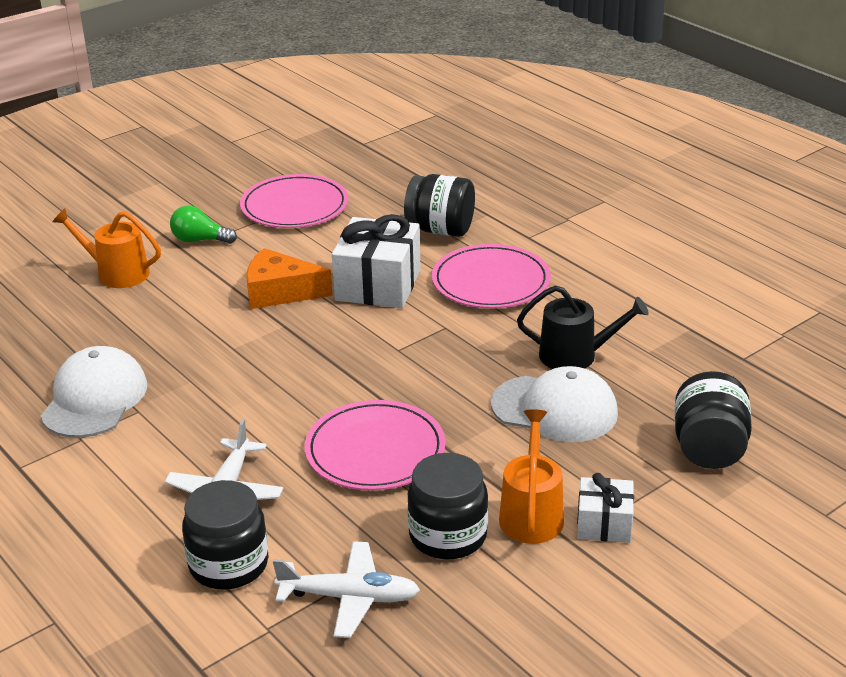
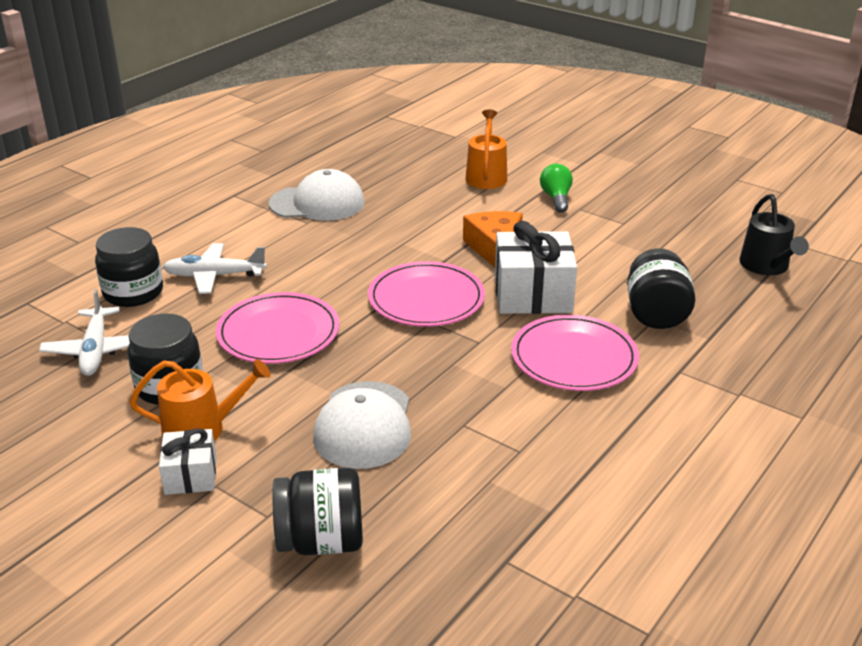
camera: 75 degrees right, 0 degrees up
(294, 206) = (643, 230): pink plate -> pink plate (426, 299)
(575, 356) = (461, 429): black watering can -> black watering can (766, 266)

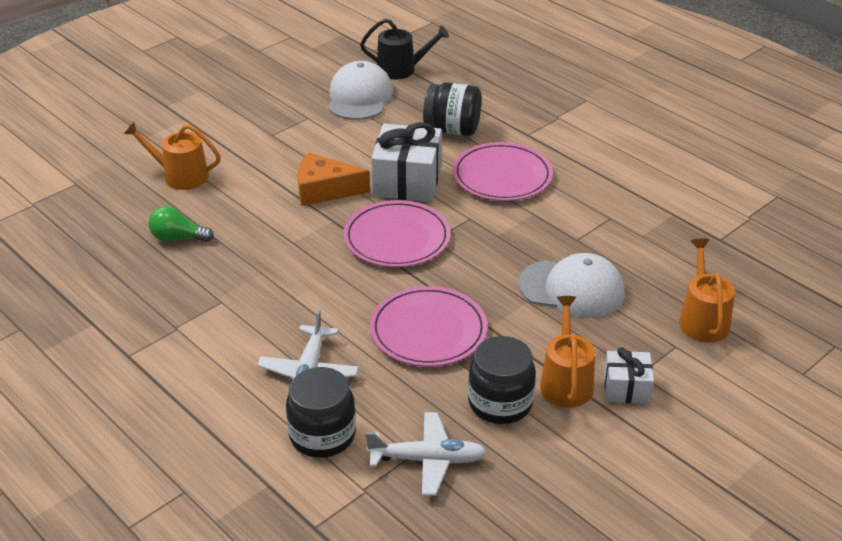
camera: 80 degrees left, 5 degrees up
(317, 203) = (182, 292): white cap -> white cap (359, 97)
(321, 541) = (702, 320): black jar -> orange watering can
(556, 198) = (247, 143): green light bulb -> green light bulb (178, 238)

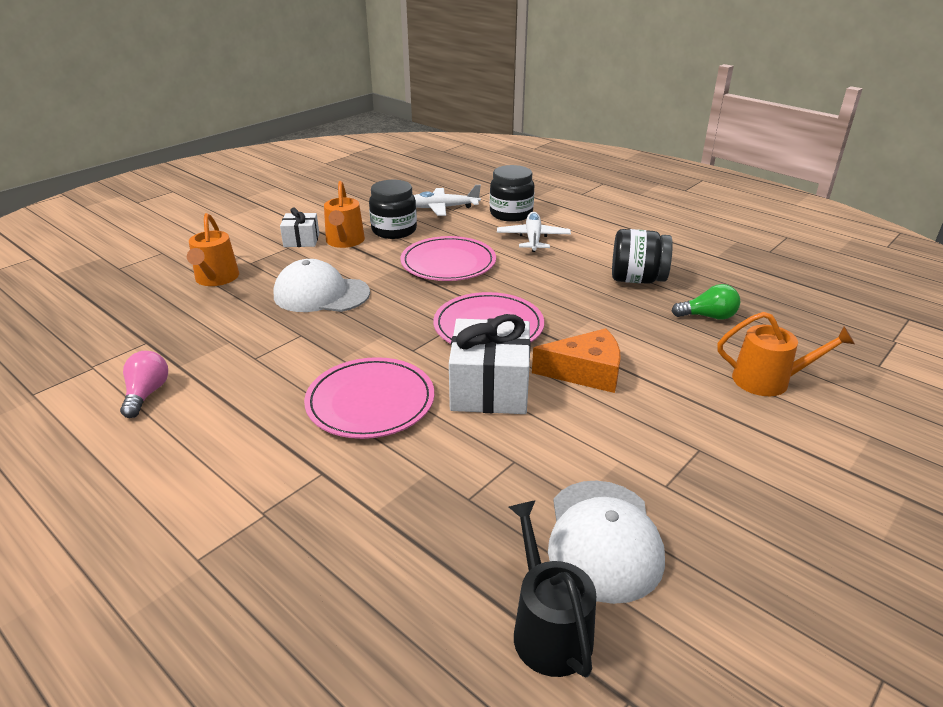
camera: 175 degrees right, 5 degrees down
(401, 69) = (548, 628): black watering can -> black watering can turned 75 degrees clockwise
(452, 129) = (437, 475): black jar -> black jar (637, 279)
(683, 191) = (147, 394): none -> pink light bulb

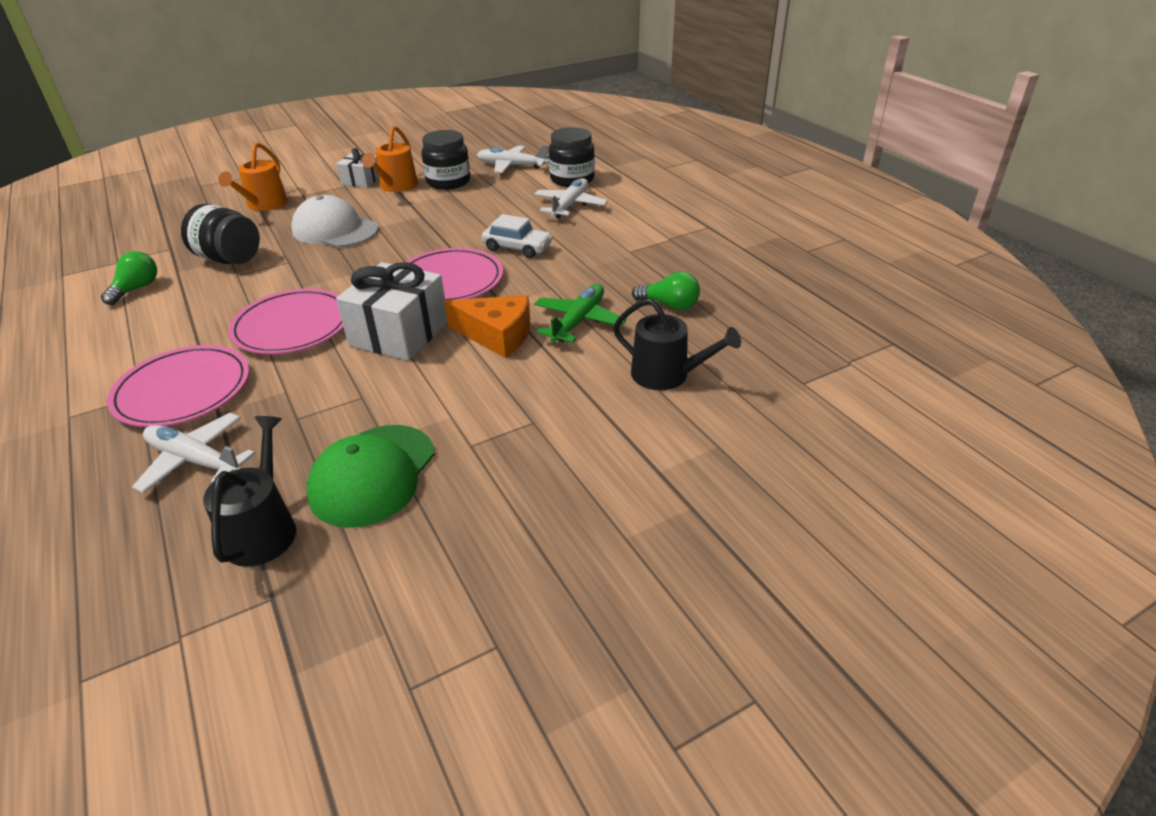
camera: 20 degrees right, 5 degrees up
(147, 394) = (136, 289): pink light bulb -> green light bulb
(401, 572) = (195, 460): none -> white plane
(448, 263) = (469, 218): pink plate -> pink plate (183, 390)
(523, 285) = (517, 248): none -> white car
(603, 539) = (373, 475): white cap -> green cap
(637, 279) = (633, 259): black jar -> black jar (229, 259)
(646, 345) = (578, 321): none -> green plane
(768, 380) = (666, 375): orange watering can -> black watering can

